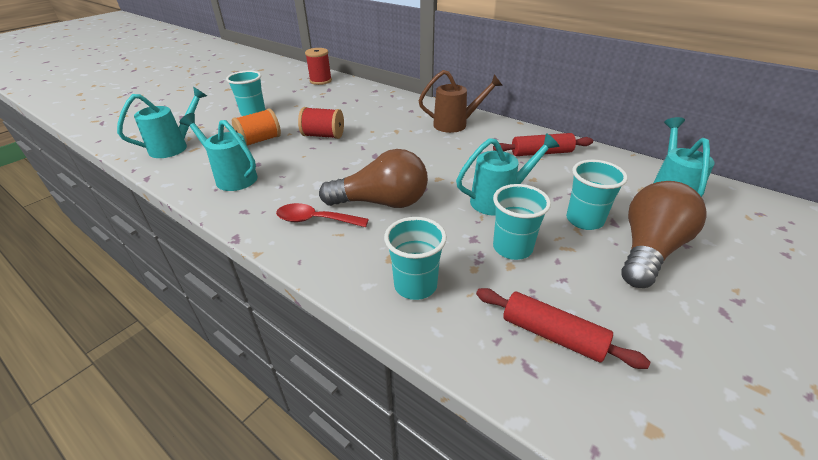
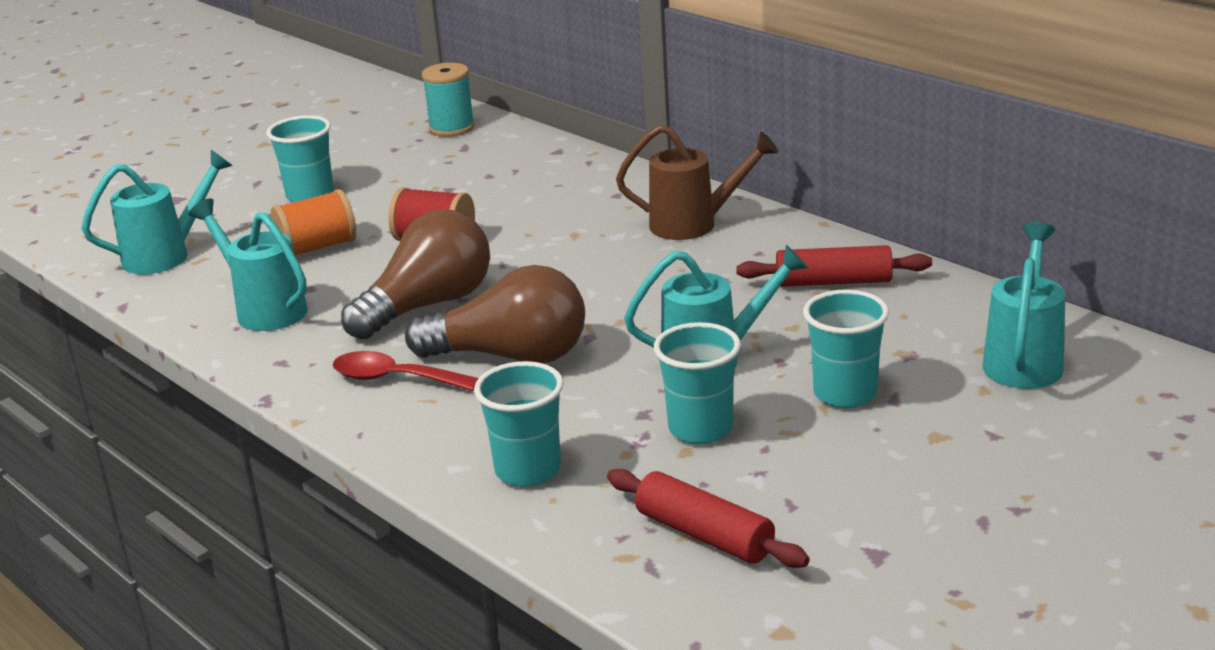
camera: 10 degrees right, 10 degrees down
(320, 81) = (452, 128): red spool -> turquoise spool
(649, 250) = (925, 439): brown light bulb -> brown light bulb (427, 306)

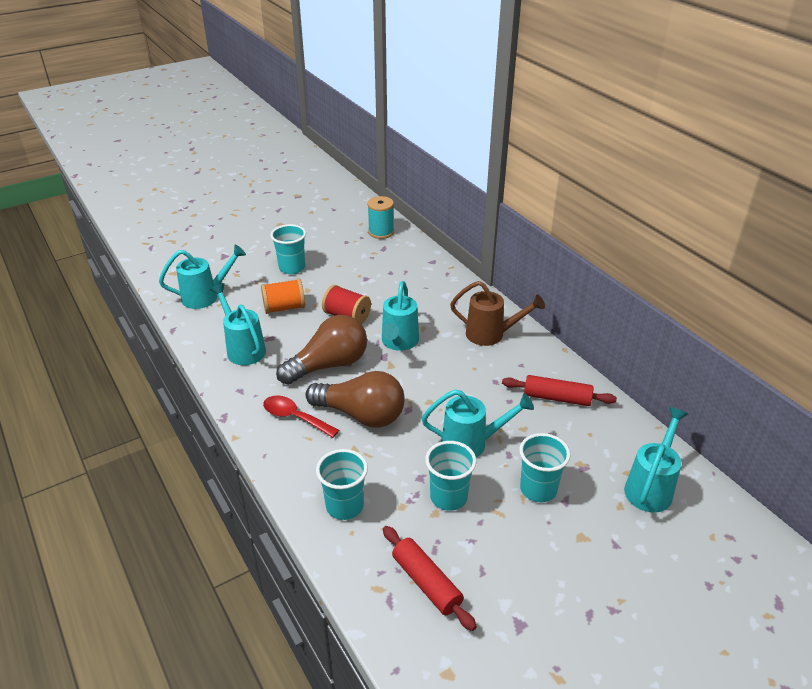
camera: 10 degrees right, 10 degrees up
(539, 258) = (399, 342): none -> turquoise watering can

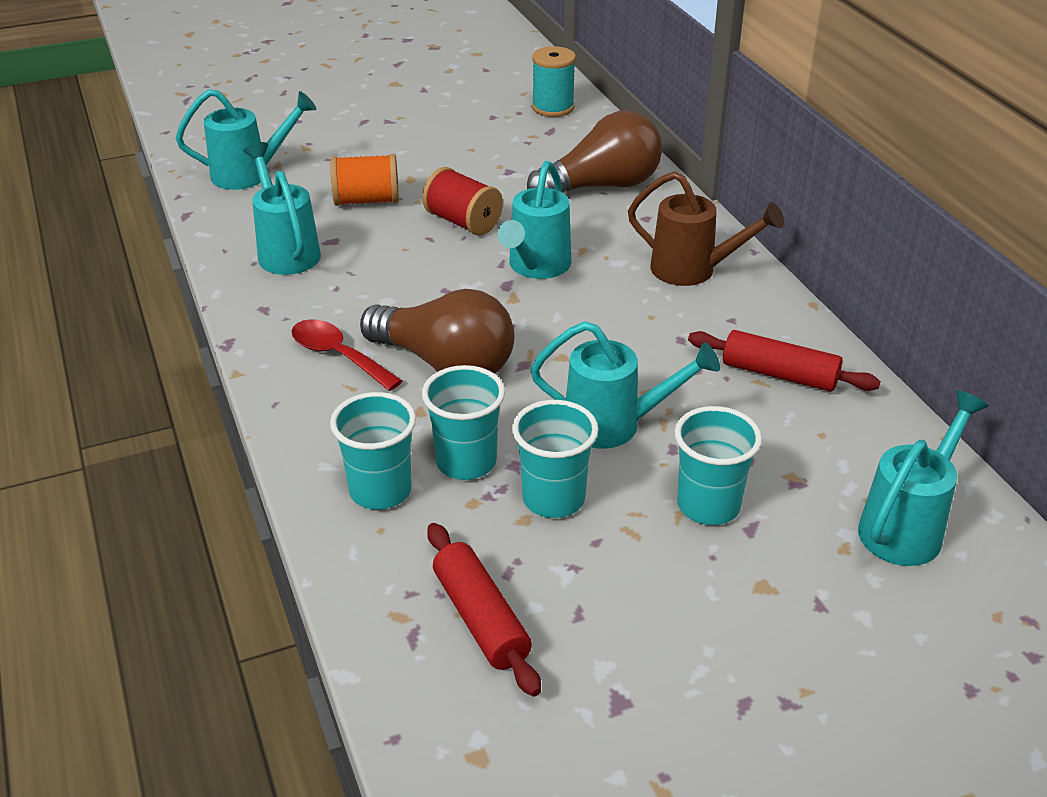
camera: 10 degrees right, 0 degrees up
(292, 268) = (395, 146): turquoise cup -> turquoise cup (466, 462)
(328, 365) = (413, 288): brown light bulb -> brown light bulb (601, 186)

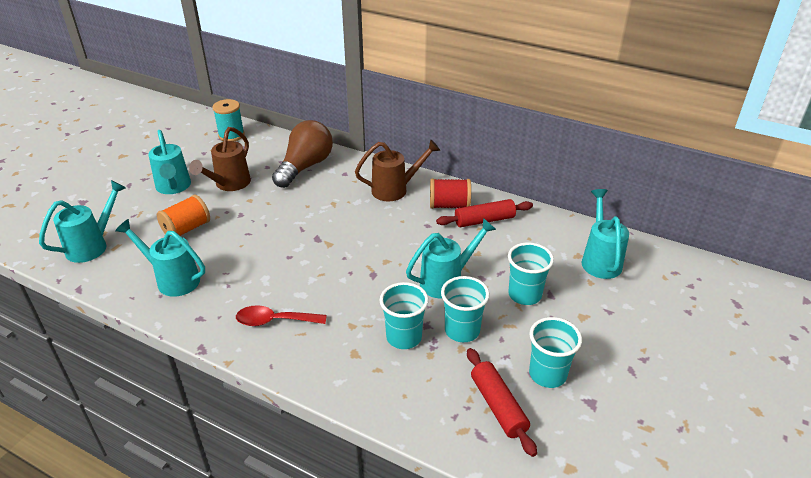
camera: 40 degrees left, 0 degrees up
(380, 491) = (381, 377): turquoise cup -> turquoise cup (547, 374)
(445, 363) = (335, 294): brown light bulb -> none
(463, 222) = (255, 216): red spool -> red spool (449, 205)
(478, 168) = (229, 184): none -> brown watering can
(481, 619) = (498, 406): red rolling pin -> red rolling pin turned 45 degrees clockwise
(536, 267) = (321, 222): turquoise watering can -> turquoise watering can (173, 187)

